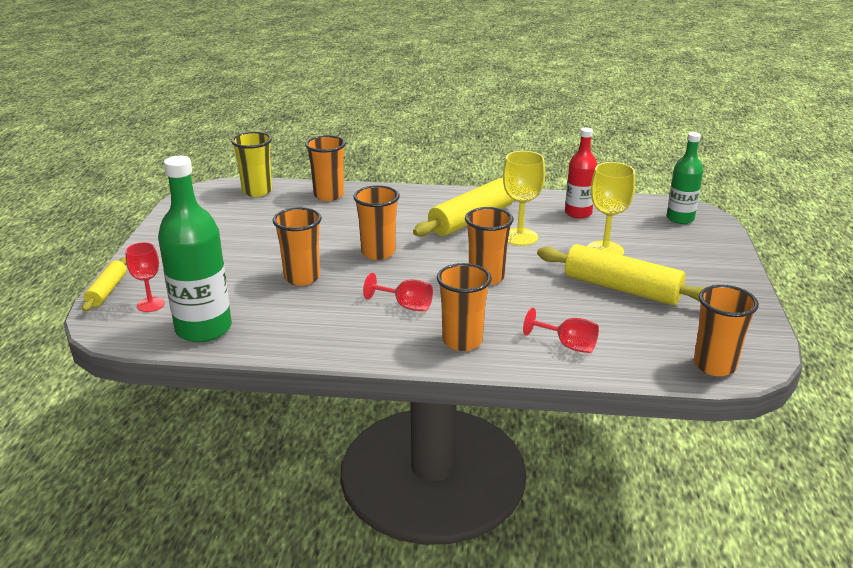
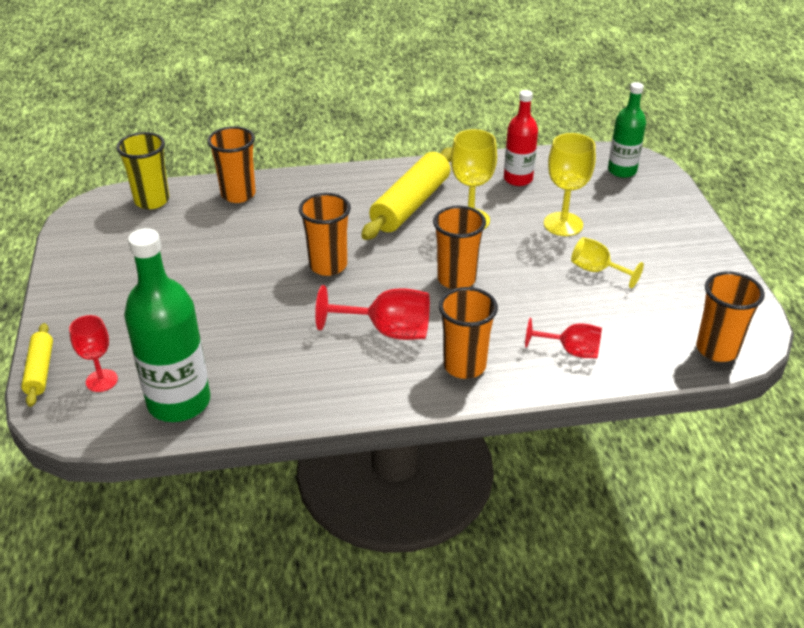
camera: 15 degrees left, 10 degrees up
(302, 277) = (258, 313): orange cup -> none
(405, 305) = (387, 331): red goblet -> red goblet, size x1.52
(621, 288) = (597, 271): yellow rolling pin -> yellow goblet

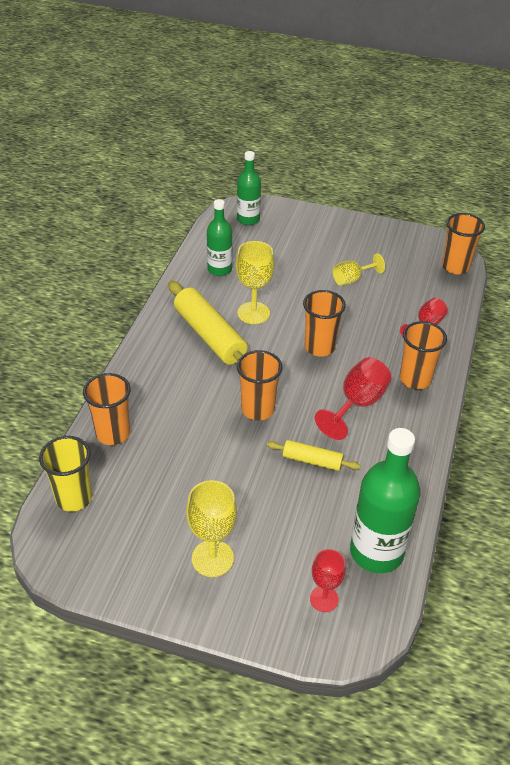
camera: 65 degrees left, 5 degrees up
(40, 370) = (286, 643): yellow rolling pin -> yellow rolling pin (312, 461)
(518, 179) = (219, 269): red bottle -> green bottle
(563, 224) = (290, 272): yellow goblet -> yellow goblet (212, 558)

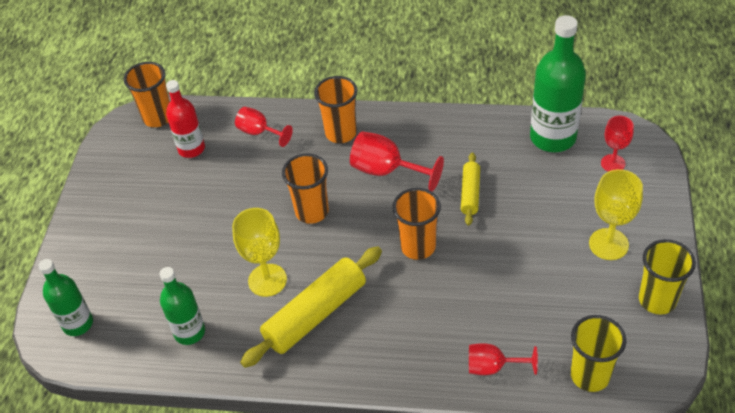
camera: 95 degrees left, 5 degrees up
(113, 433) = (493, 367): orange cup -> red goblet
(130, 578) = (657, 300): none -> yellow cup
(352, 279) = (192, 200): yellow goblet -> none
(413, 283) = (191, 149): none -> red bottle

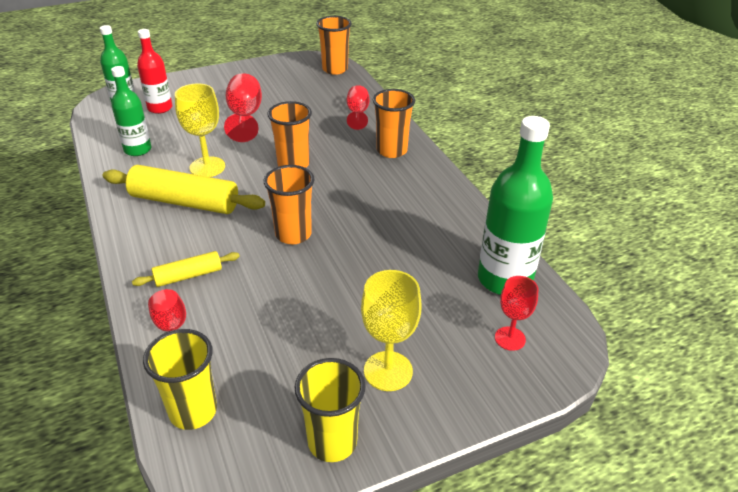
camera: 55 degrees right, 10 degrees down
(191, 149) = (316, 92): red bottle -> red bottle (160, 108)
(387, 171) = (369, 188): red goblet -> red goblet (245, 117)
(470, 193) = (382, 245): yellow rolling pin -> yellow rolling pin (188, 276)

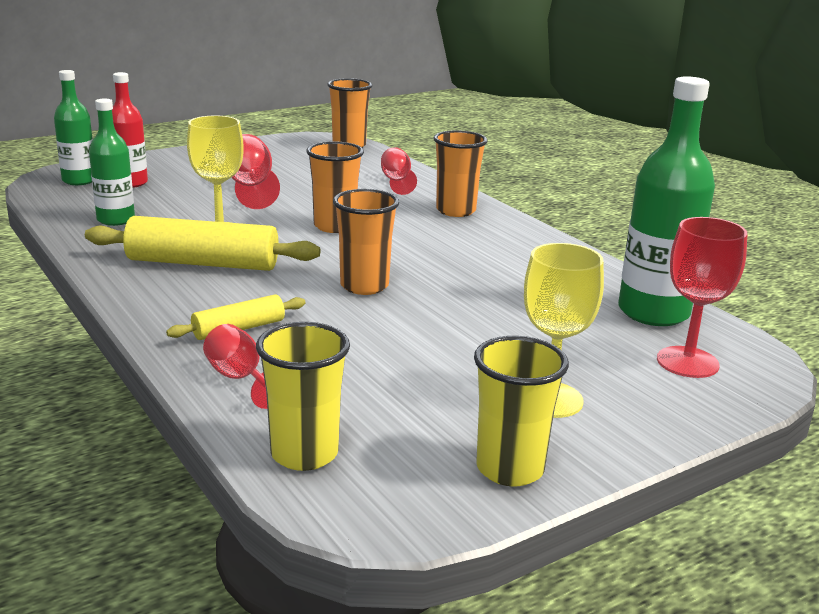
camera: 10 degrees left, 15 degrees down
(510, 338) = (687, 362): red goblet -> red goblet, size x1.52

